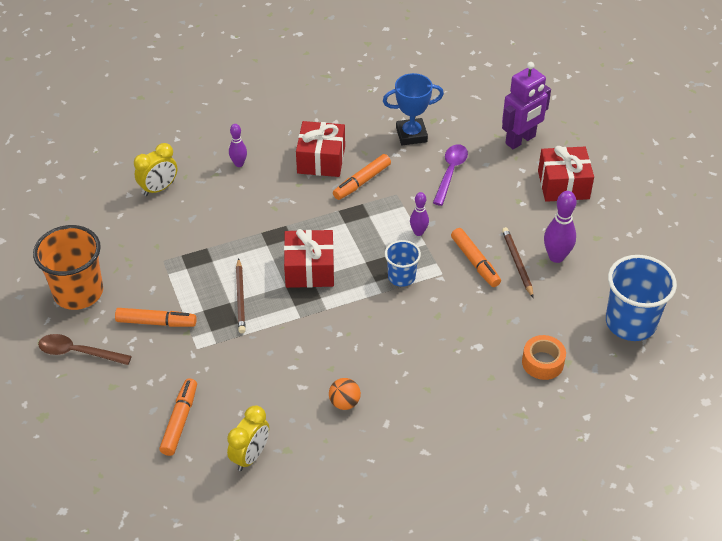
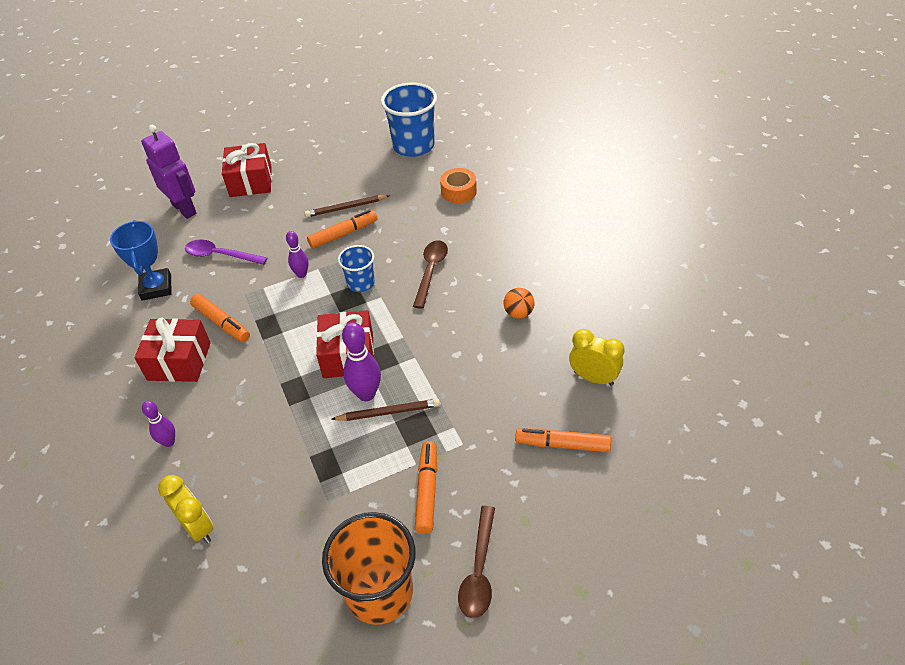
camera: 90 degrees left, 0 degrees up
(413, 333) = (431, 271): none -> brown spoon
(556, 257) = (339, 185): purple bowling pin -> purple bowling pin (366, 394)

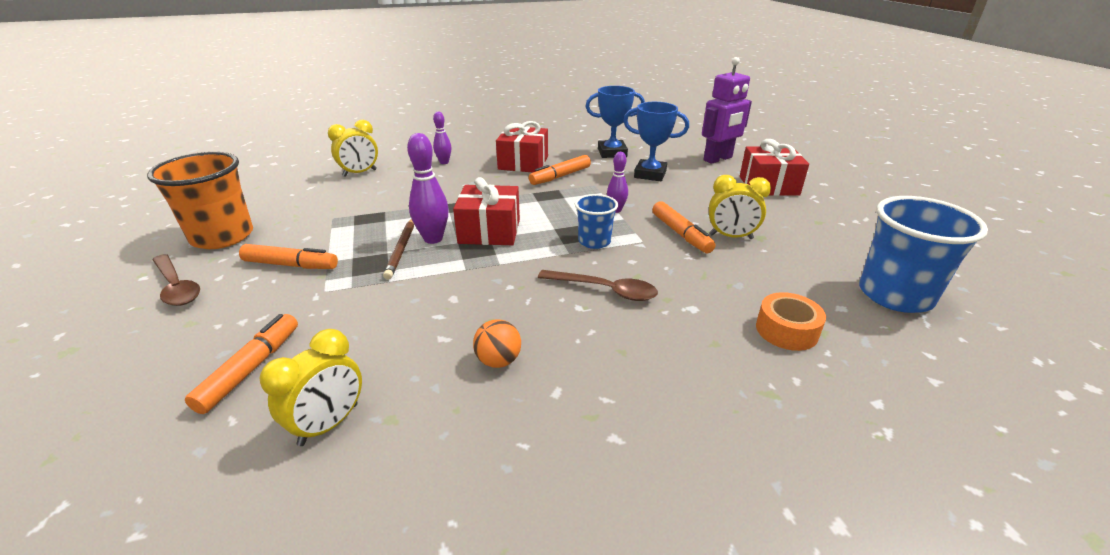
camera: 95 degrees right, 15 degrees down
(220, 255) = (650, 174): purple spoon -> blue trophy
(346, 208) = (731, 237): brown pencil -> yellow clock
(479, 570) = (176, 287): brown spoon -> brown spoon turned 150 degrees counterclockwise

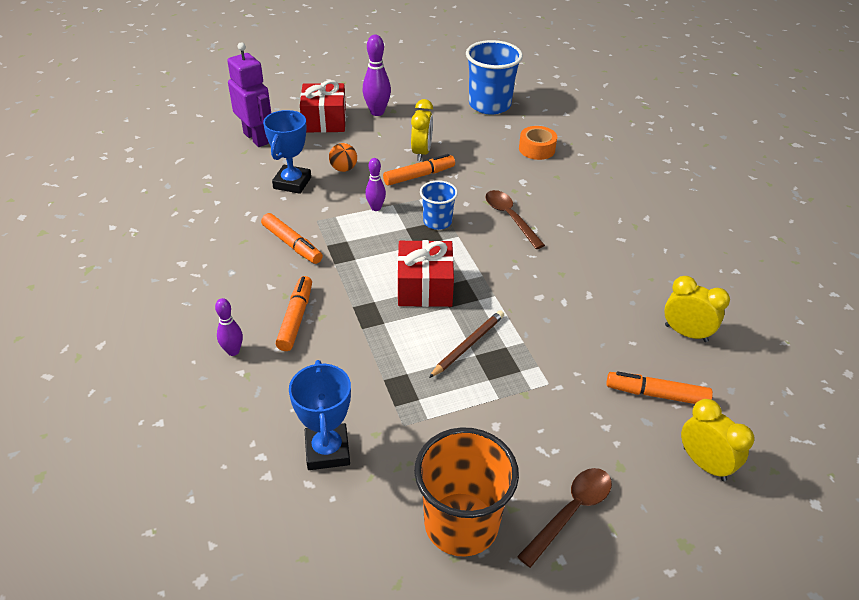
camera: 95 degrees left, 10 degrees up
(291, 265) = (511, 426): orange marker -> orange marker (296, 318)
(360, 173) = (262, 438): yellow clock -> yellow clock (704, 463)
(401, 249) = (468, 345): brown pencil -> brown pencil turned 45 degrees counterclockwise
(433, 239) = (444, 325): purple bowling pin -> purple bowling pin (377, 112)
(498, 361) = (603, 265): orange ball -> orange ball (343, 169)
(523, 163) = (246, 276): red gift -> none
(604, 290) = (510, 218): brown spoon -> brown spoon turned 45 degrees counterclockwise
(612, 153) = (225, 206): blue trophy -> blue trophy (327, 450)

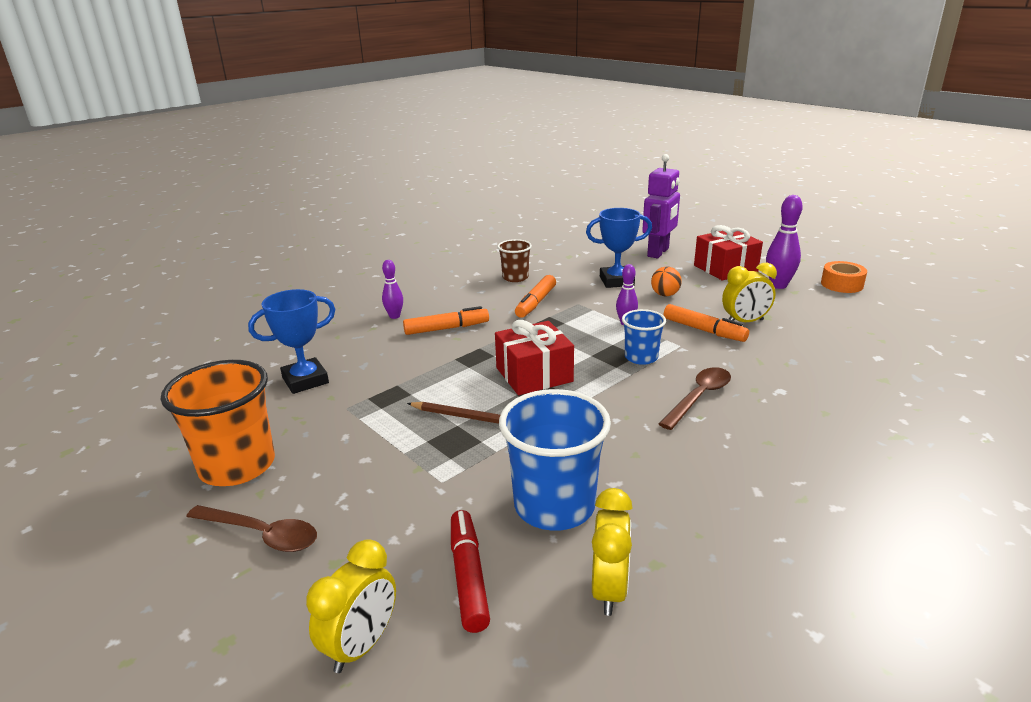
camera: 70 degrees right, 15 degrees down
(221, 240) = (515, 277): none -> brown cup
(489, 105) = (901, 337): blue cup -> blue cup (554, 506)
(536, 149) = (861, 386): orange tape -> orange tape (841, 284)
(656, 394) = (468, 576): orange marker -> red marker

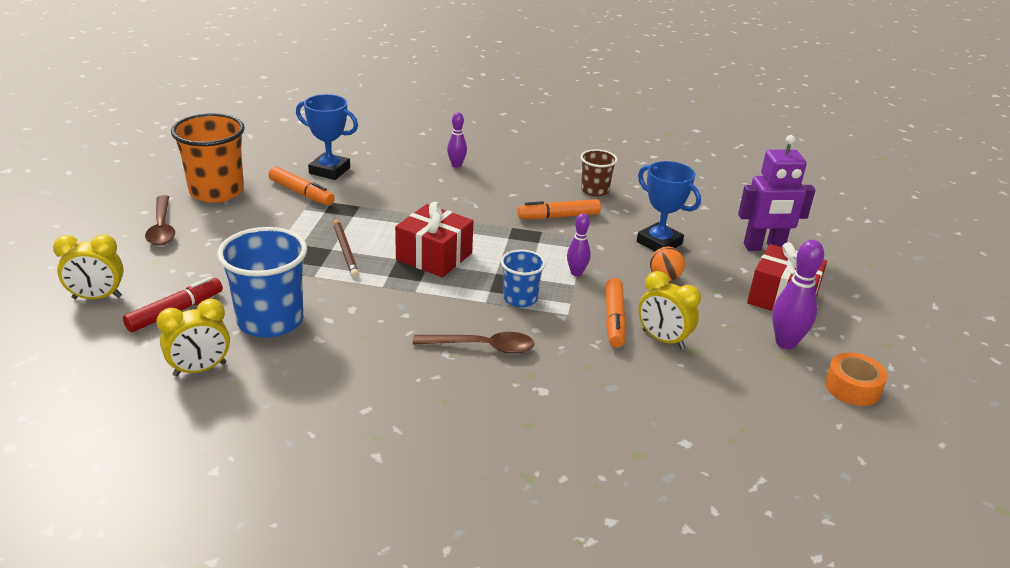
camera: 50 degrees right, 5 degrees up
(446, 328) = (463, 193): orange marker -> orange marker (301, 193)

